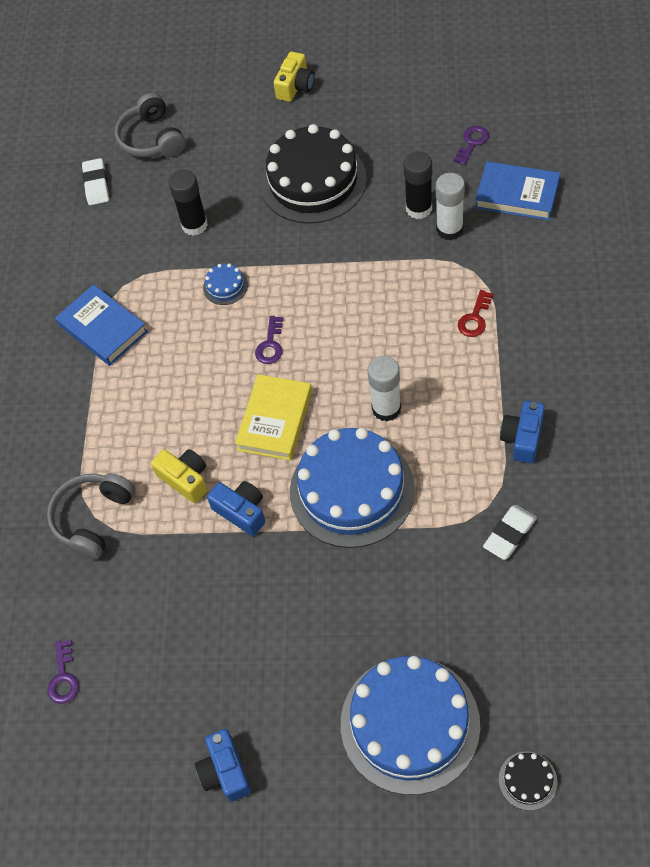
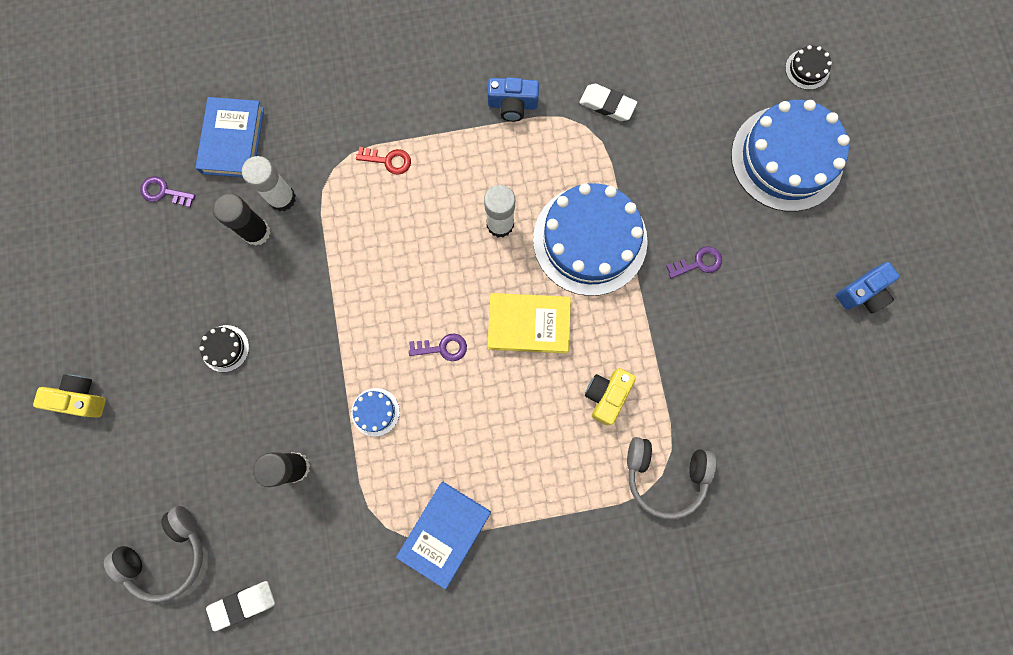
camera: 110 degrees left, 20 degrees up
(63, 677) = (821, 455): purple key -> purple key (698, 263)
(241, 512) = (630, 334): blue camera -> none
(313, 181) = (225, 348): black cake -> black cake, size x0.40

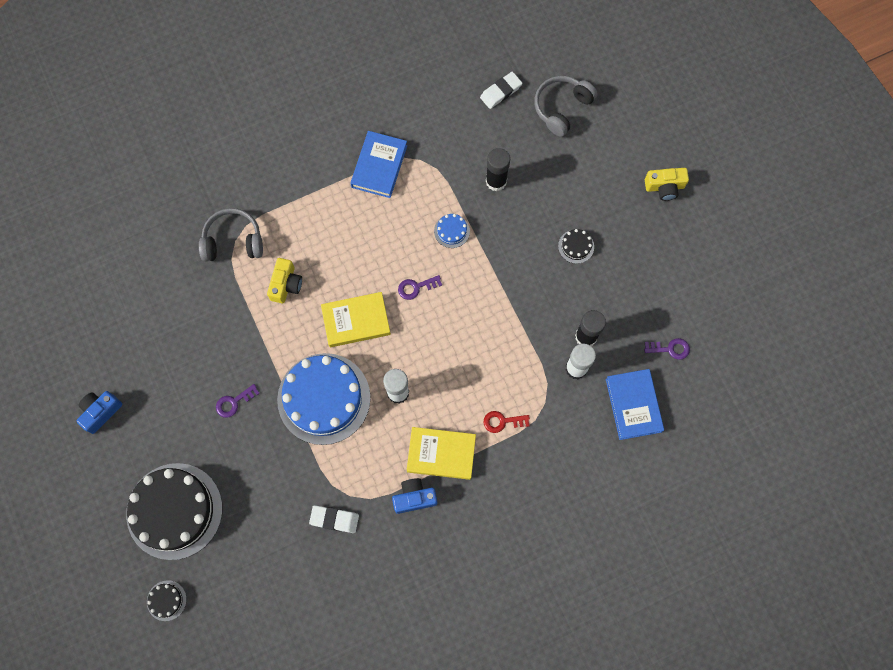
camera: 165 degrees right, 5 degrees down
(469, 143) = (441, 454): none -> yellow book
(786, 158) = (174, 511): blue cake -> black cake

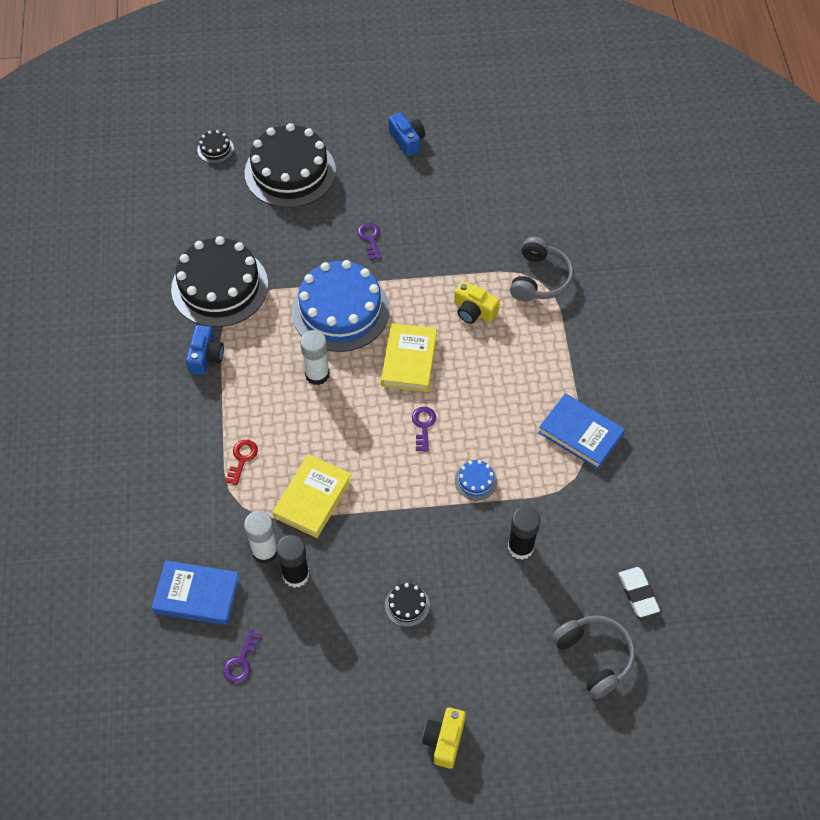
camera: 110 degrees right, 15 degrees down
(334, 519) = (219, 287): white eraser -> black cake
(441, 454) = (237, 393): yellow book -> yellow book (313, 498)

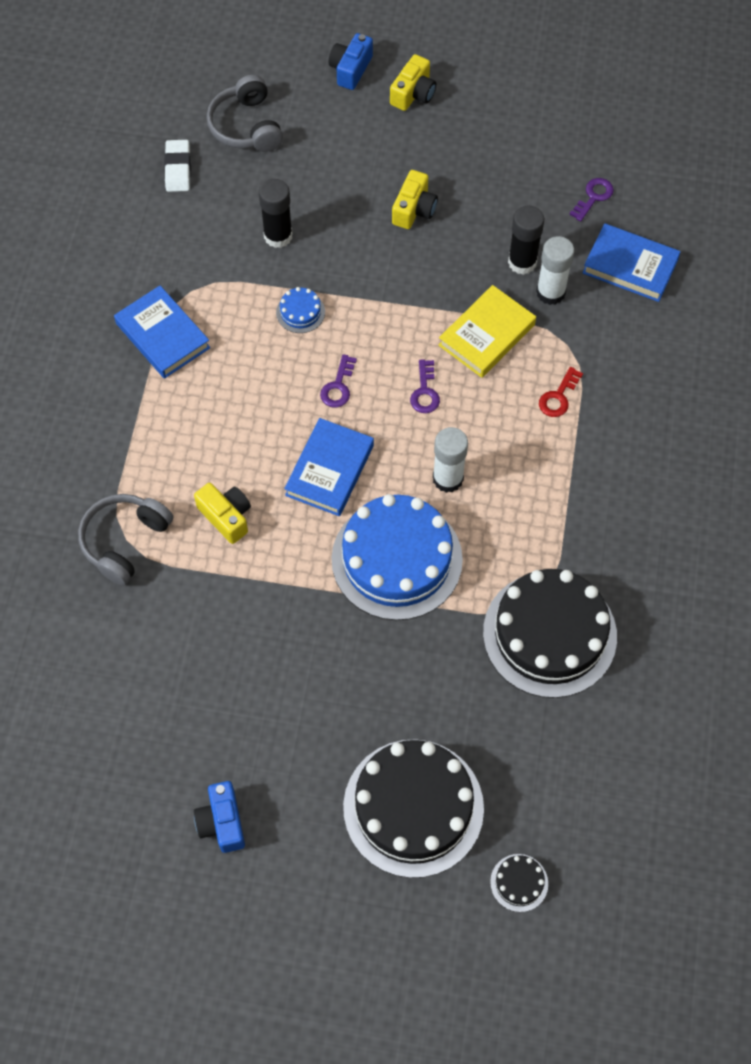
camera: 165 degrees left, 5 degrees up
(206, 357) = (582, 536): blue camera -> blue camera (350, 69)
(370, 239) = (327, 659): purple key -> purple key (425, 391)
(407, 605) = (414, 209): black cake -> yellow camera
(409, 360) = (329, 470): yellow book -> blue book

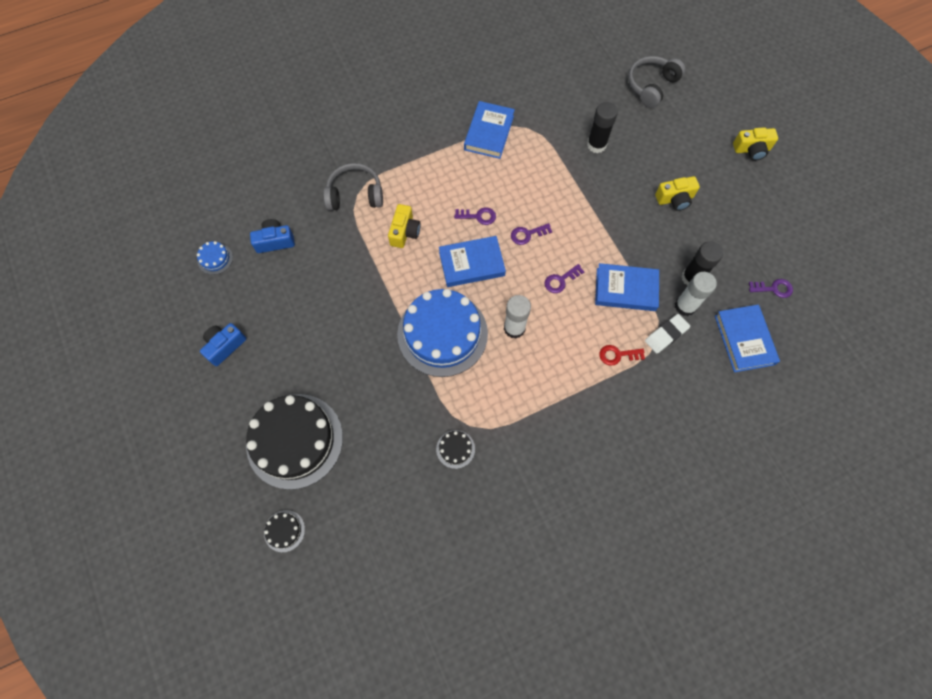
camera: 55 degrees right, 5 degrees up
(178, 169) = (595, 73): white eraser -> white eraser (666, 335)
(271, 422) = (478, 216): none -> purple key
(300, 312) = (558, 186): blue cake -> blue cake (215, 259)
(350, 69) = (736, 109): blue camera -> blue camera (275, 241)
(486, 335) = (625, 289): yellow book -> blue book
(549, 634) = (455, 449): black cake -> black cake, size x0.40

